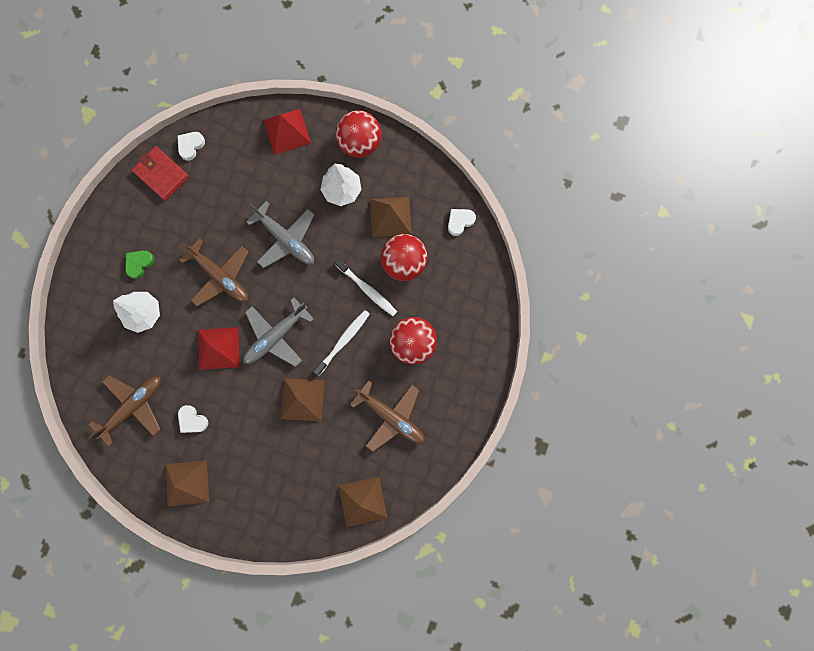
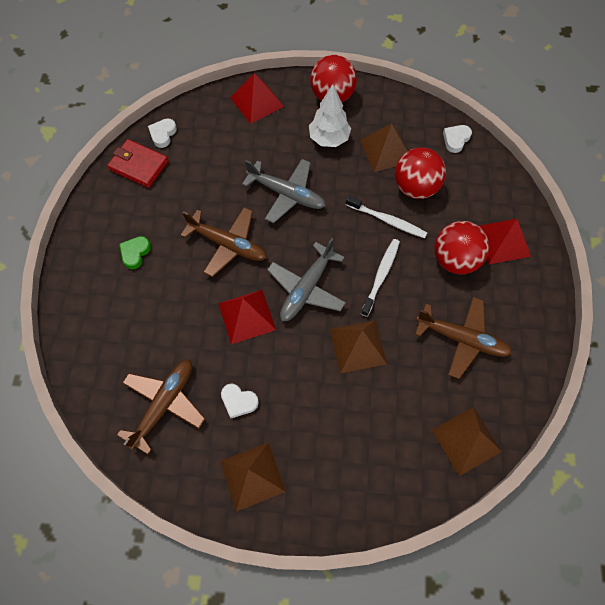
camera: 15 degrees left, 15 degrees down
(144, 313) = (153, 301): white tree -> none
(461, 336) = (502, 241): none -> red pyramid

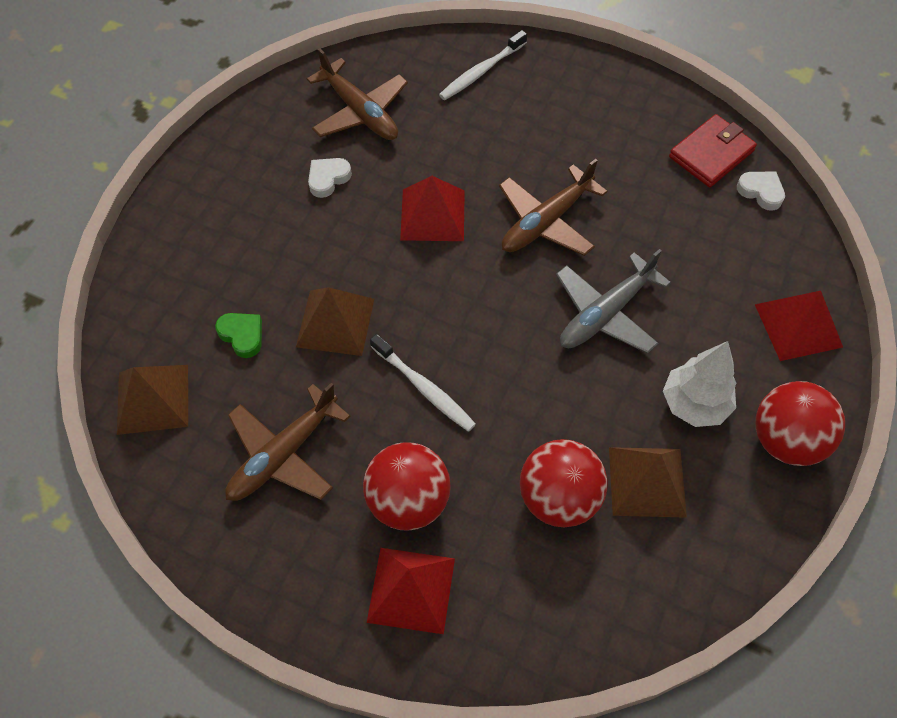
camera: 110 degrees right, 5 degrees down
(135, 253) = (570, 124): green heart -> green heart (242, 335)
(252, 476) = (238, 169): brown pyramid -> none
(306, 288) = (444, 291): grey plane -> none
(387, 220) = (512, 432): white toothbrush -> white toothbrush (481, 71)
(456, 139) = (637, 609): white heart -> none

